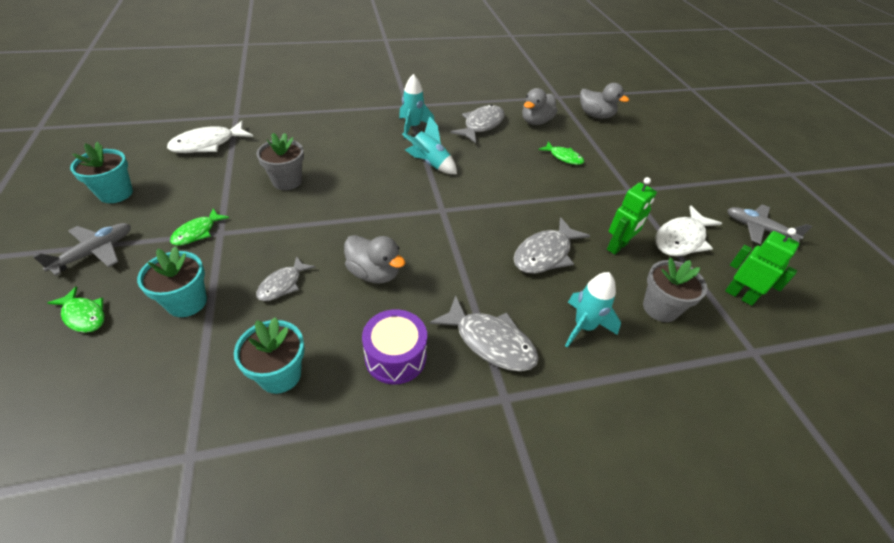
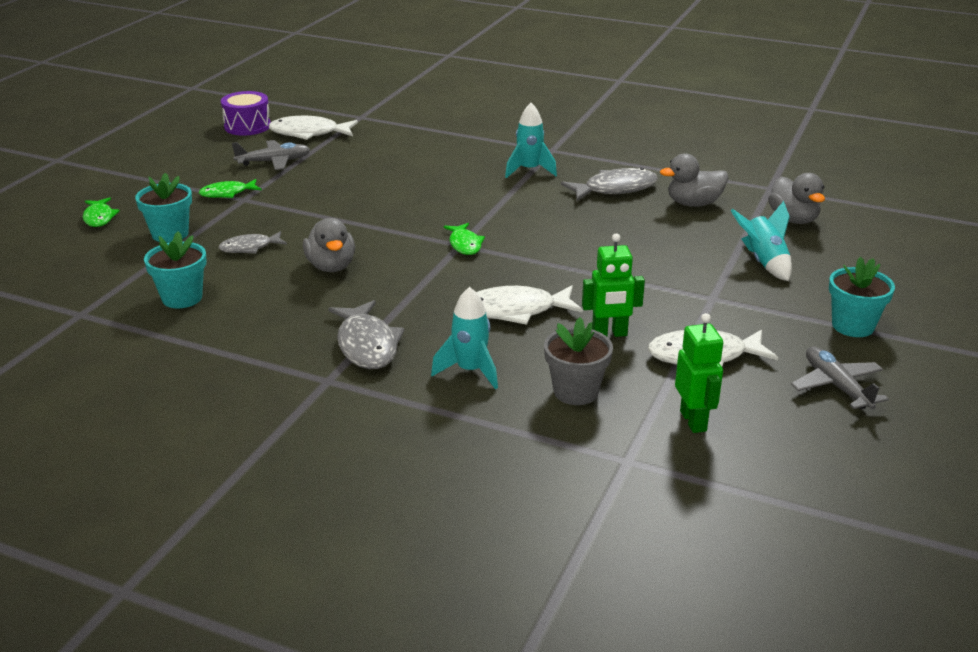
camera: 40 degrees right, 15 degrees down
(95, 252) = (144, 183): grey plane -> grey plane (274, 162)
(116, 193) = (198, 149): turquoise flower pot -> turquoise flower pot (853, 326)
(287, 181) = (342, 180): grey flower pot -> none
(395, 357) = (276, 322): purple drum -> purple drum (247, 126)
(430, 164) = (502, 206): turquoise rocket -> turquoise rocket (764, 262)
(545, 254) = (515, 311): grey fish -> white fish
(564, 157) = (674, 245): green fish -> green fish (465, 244)

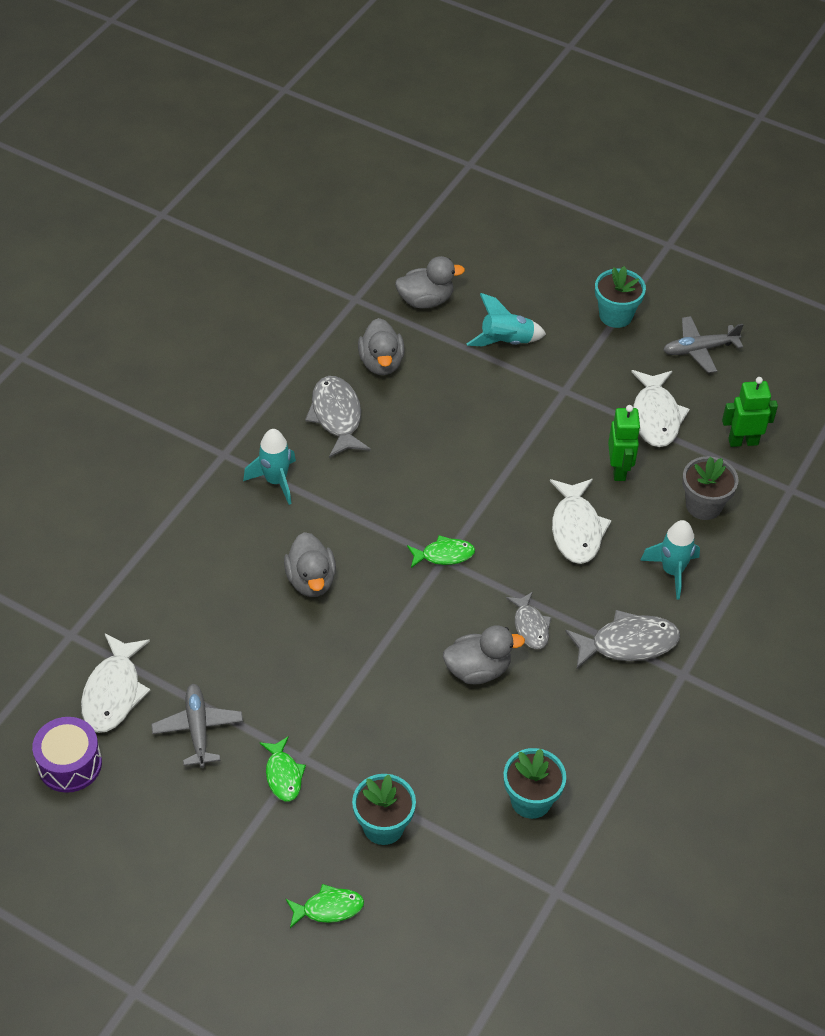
camera: 85 degrees left, 20 degrees up
(249, 248) = (427, 745): grey fish -> grey fish (530, 626)
(424, 191) = (311, 580): none -> grey duck

